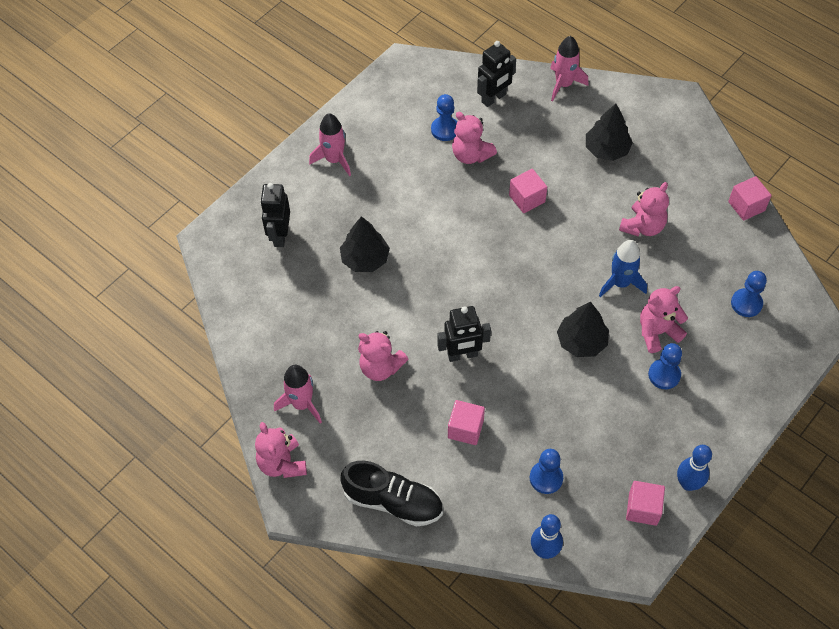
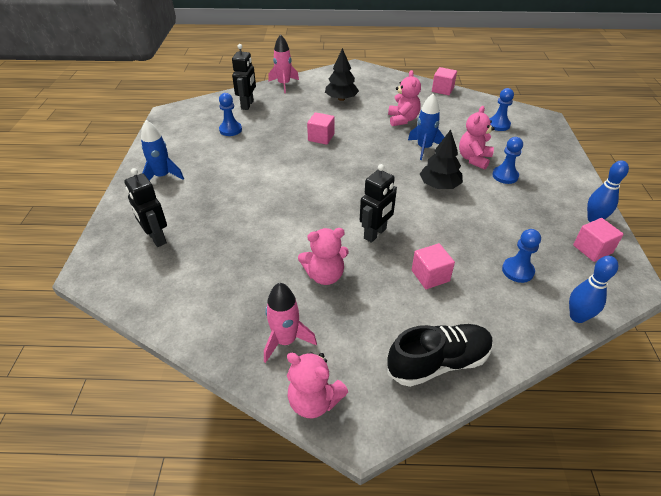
camera: 40 degrees left, 15 degrees down
(334, 160) = (162, 176): pink rocket -> blue rocket
(365, 259) = (242, 218): black tree -> none
(471, 155) = (261, 133): pink teddy bear -> none

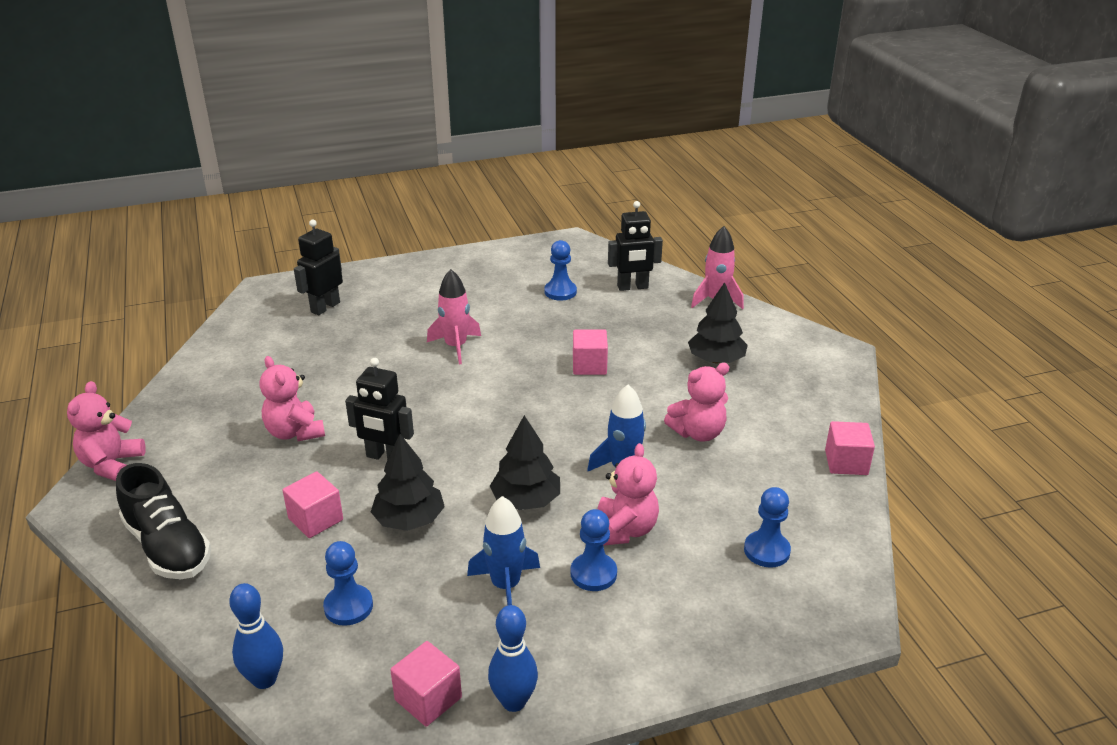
camera: 70 degrees right, 10 degrees down
(162, 176) = (434, 277): blue rocket -> blue rocket (506, 586)
(286, 340) = (189, 428): pink rocket -> pink rocket (456, 347)
(443, 233) = (409, 519): none -> black tree
(474, 159) = (625, 530): pink teddy bear -> pink teddy bear turned 90 degrees clockwise

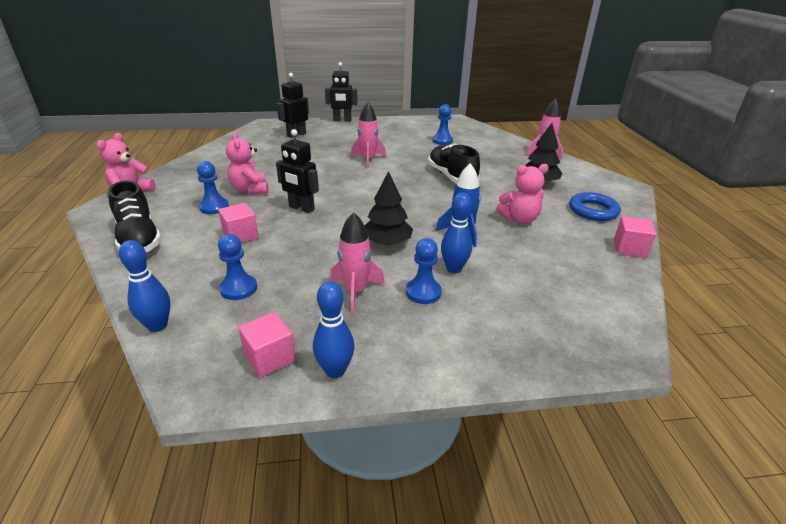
camera: 10 degrees right, 0 degrees up
(409, 519) = (303, 243): black tree -> none
(506, 586) = (355, 291): blue rocket -> pink rocket
(589, 365) = (451, 177): pink cube -> black shoe
(625, 530) = (454, 268): pink teddy bear -> blue bowling pin
(632, 287) = (489, 143): black robot -> black robot (342, 120)
(766, 551) = (561, 295): blue pawn -> blue pawn (214, 207)
(795, 403) = (593, 210): none -> blue ring

